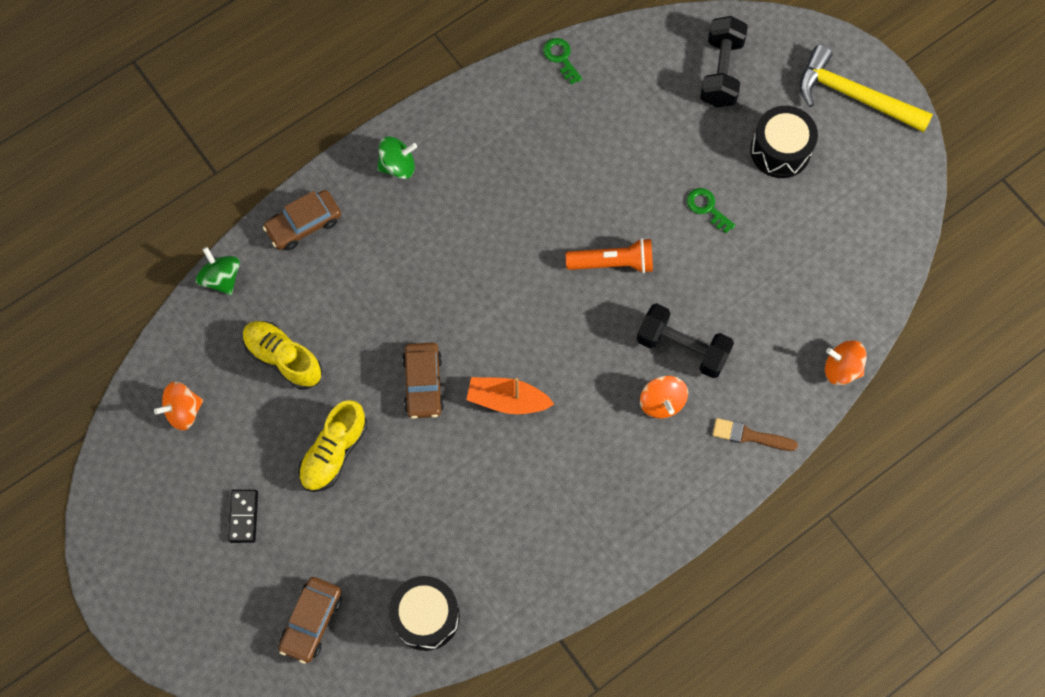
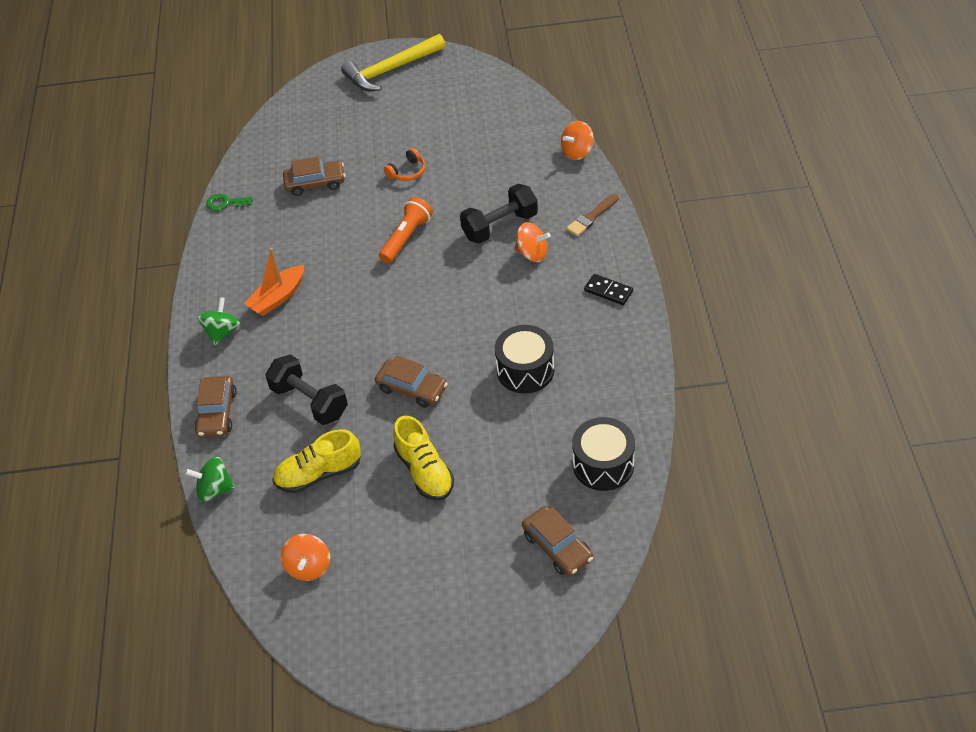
camera: 55 degrees left, 20 degrees down
(243, 516) = (434, 559): black domino -> black domino (608, 291)
(507, 400) = (464, 341): orange boat -> orange boat (278, 297)
(638, 126) = (315, 183): none -> brown car
(707, 208) = (407, 172): green key -> orange headphones
(721, 72) = (315, 125): black dumbbell -> black dumbbell (310, 401)
(780, 150) = (398, 119): black drum -> black drum (525, 370)

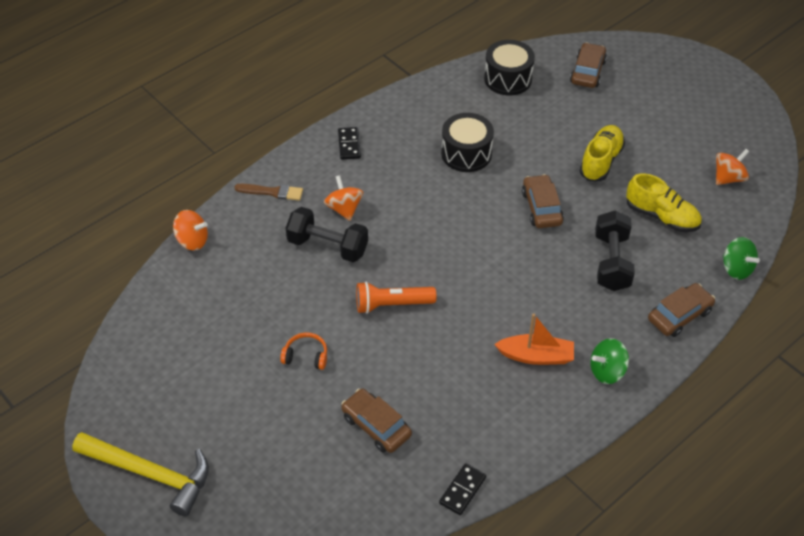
camera: 130 degrees left, 0 degrees up
(225, 203) = (462, 490): green key -> black domino

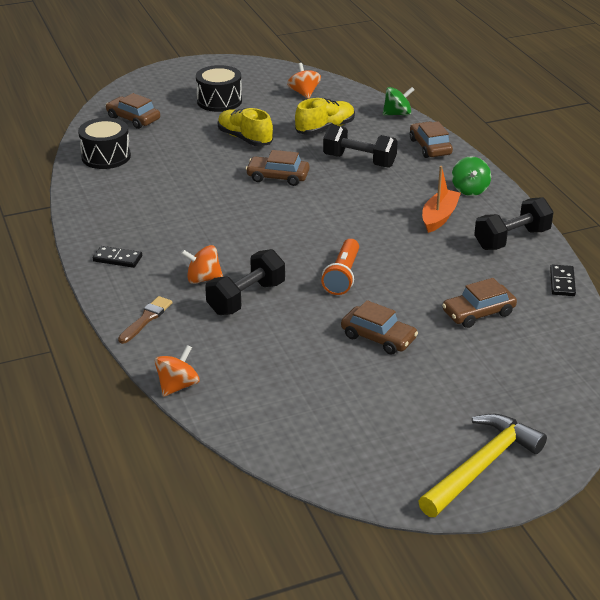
camera: 70 degrees left, 15 degrees down
(306, 356) = (378, 337): orange headphones -> brown car
(462, 490) = (562, 282): black domino -> black domino turned 45 degrees clockwise
(466, 153) = (183, 198): black drum -> black drum (219, 101)
(525, 429) = (512, 239): none -> black dumbbell

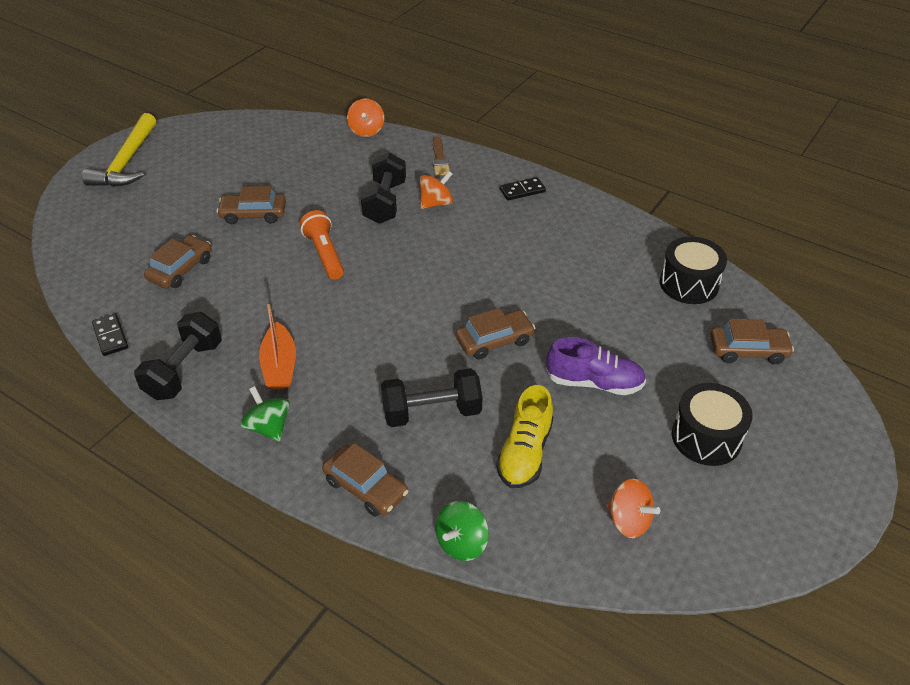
camera: 145 degrees right, 10 degrees up
(245, 138) = (594, 382): yellow shoe -> purple shoe

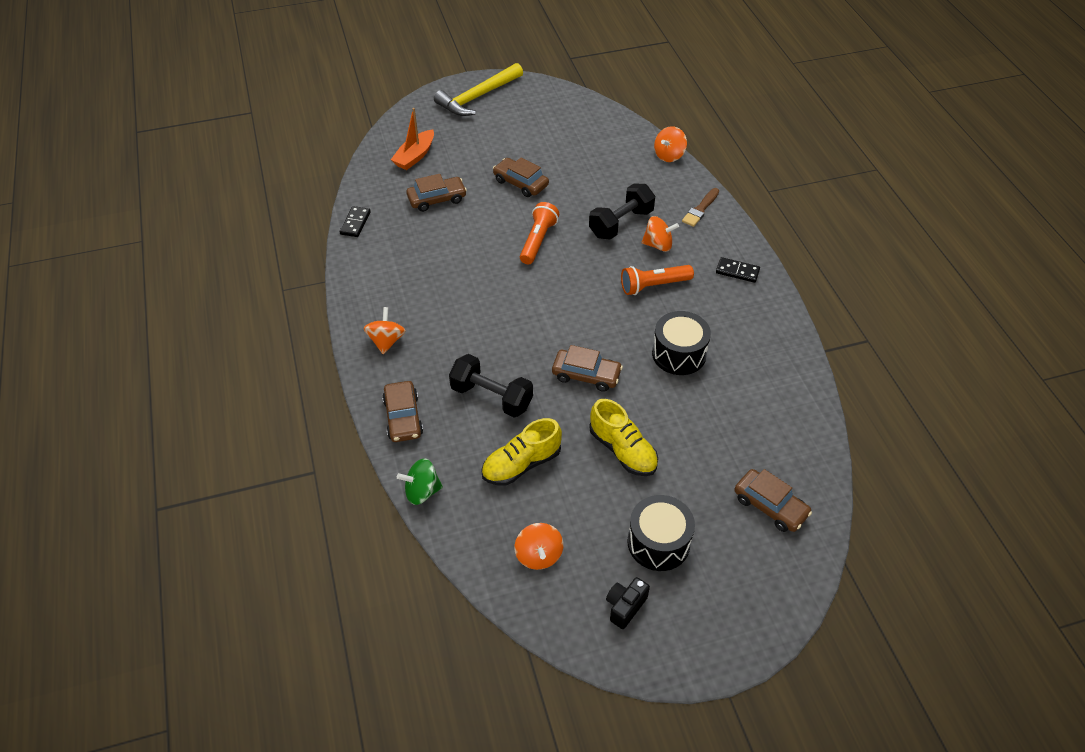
camera: 40 degrees right, 5 degrees up
(184, 370) = (375, 272): black dumbbell -> none
(269, 427) = (386, 341): green spinning top -> orange spinning top
(280, 365) = (432, 304): orange boat -> orange boat (415, 156)
(468, 237) = (653, 286): none -> orange flashlight
(594, 382) = (623, 450): purple shoe -> yellow shoe
(689, 284) = (786, 425): black drum -> black drum (679, 354)
(743, 509) = (625, 607): none -> black camera

